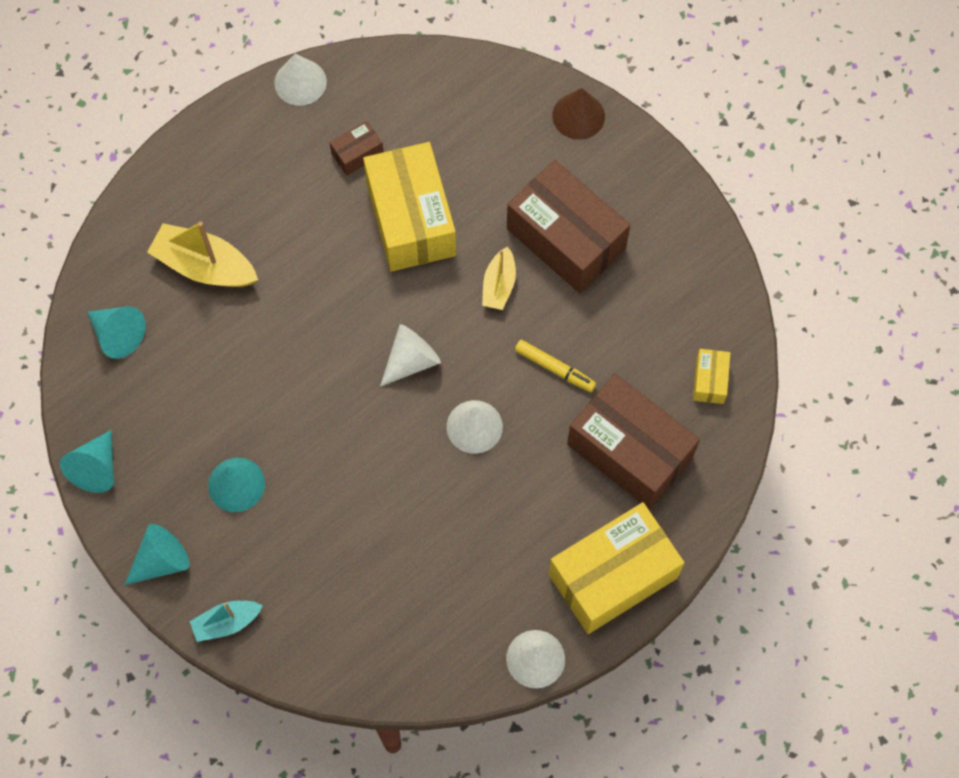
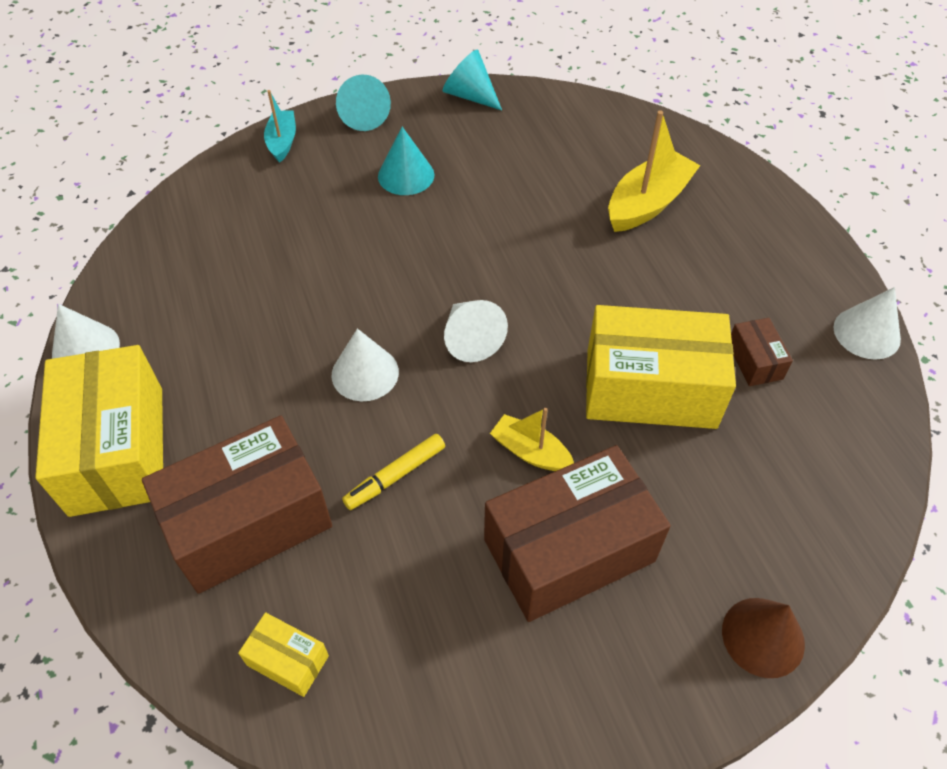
camera: 110 degrees right, 15 degrees down
(118, 334) = (595, 132): turquoise cone -> none

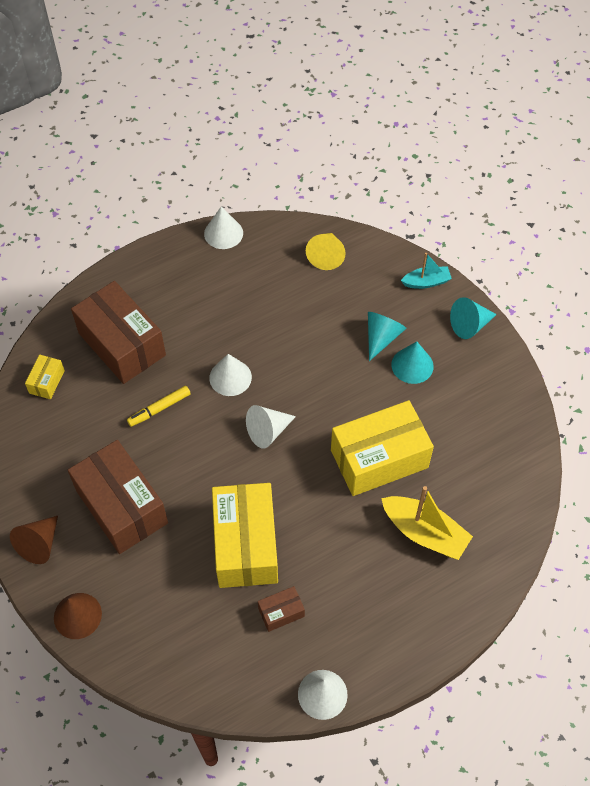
camera: 80 degrees right, 5 degrees up
(117, 450) = (158, 271): yellow box -> yellow box (379, 459)
(192, 232) = (326, 256): none -> yellow cone
(396, 475) = (160, 408): yellow marker -> yellow marker turned 75 degrees counterclockwise
(470, 95) = (516, 392): turquoise cone -> turquoise cone (381, 337)
(530, 452) = (186, 478): yellow boat -> none
(627, 694) = (39, 544): none -> brown cone

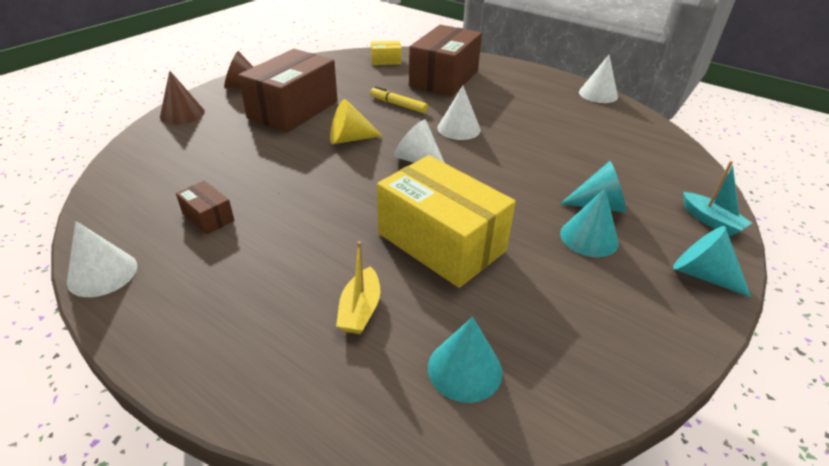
camera: 65 degrees right, 20 degrees down
(246, 544) = (282, 177): yellow box -> none
(326, 256) = (648, 148): yellow cone -> yellow cone (350, 139)
(424, 533) = (360, 310): yellow boat -> yellow boat, size x0.60
(491, 493) = (465, 369): none -> turquoise cone

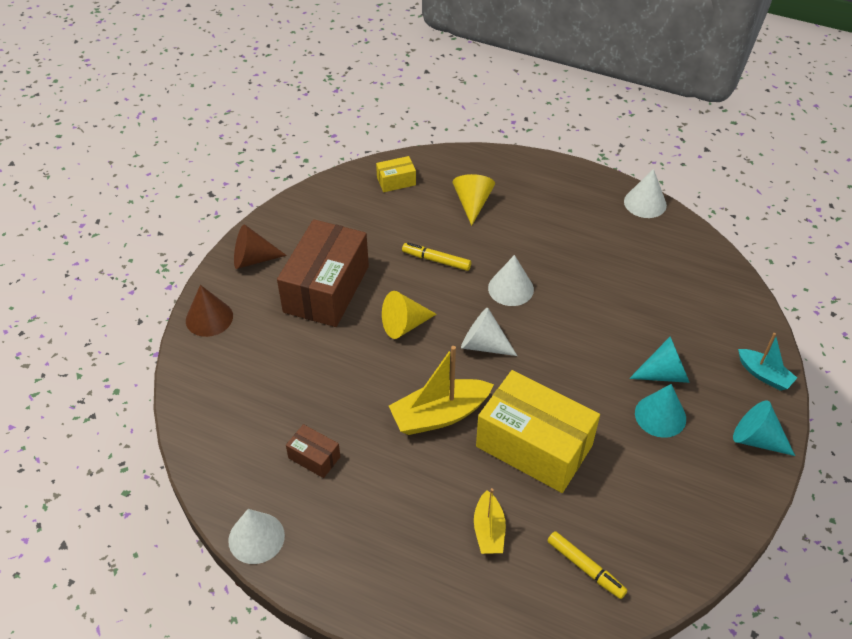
camera: 10 degrees left, 10 degrees up
(352, 204) = (439, 415): none -> yellow boat
(444, 78) = (472, 203): brown box -> yellow cone
(465, 369) = (585, 567): turquoise cone -> yellow marker

